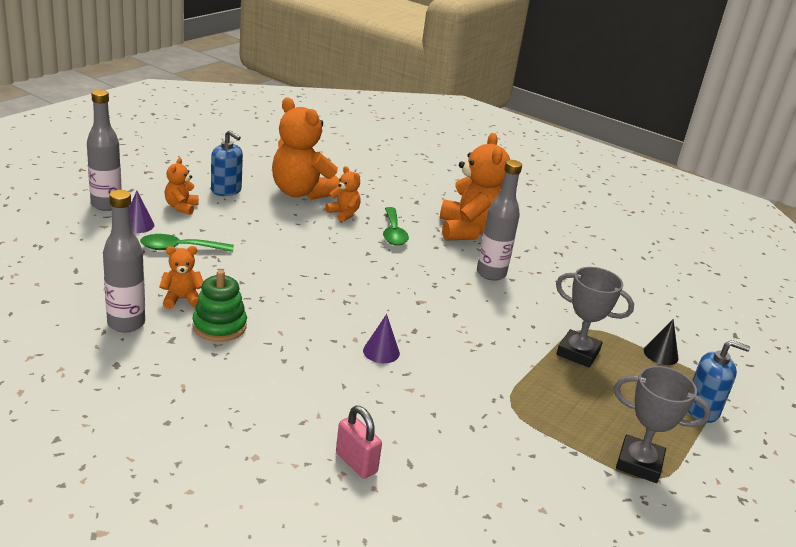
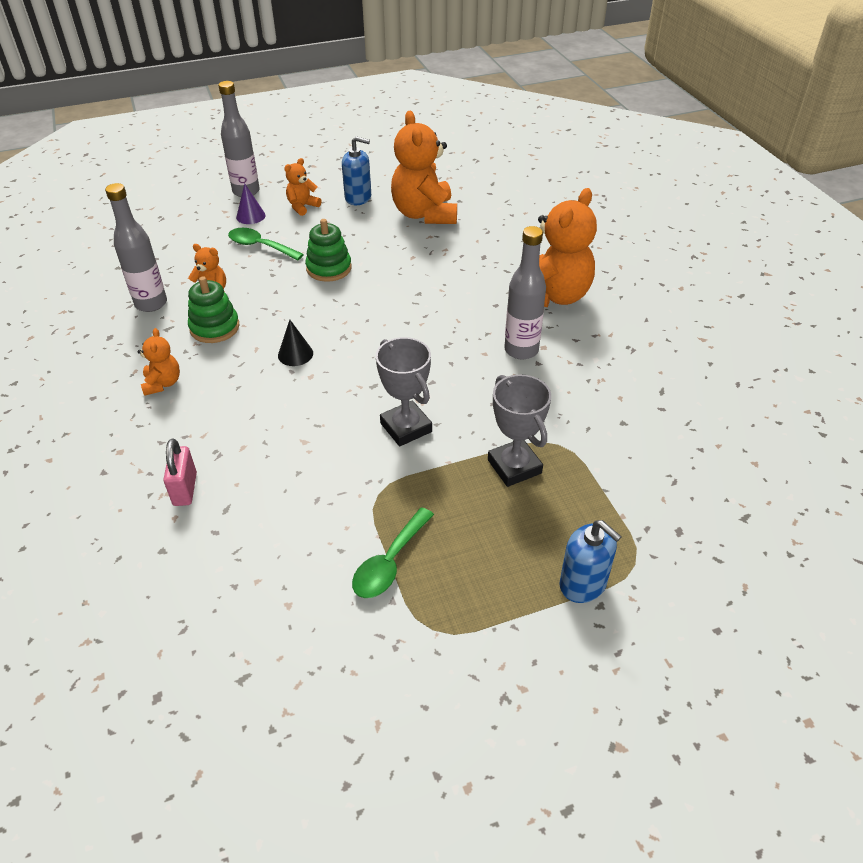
camera: 40 degrees right, 15 degrees up
(226, 190) = (358, 198): blue soap dispenser -> blue soap dispenser turned 60 degrees counterclockwise
(268, 252) = (329, 268): none -> green stacking toy
(344, 214) = (441, 246): orange teddy bear -> orange teddy bear (162, 383)
(381, 352) = (319, 396): purple cone -> none
(393, 233) = (468, 278): green spoon -> green spoon (390, 562)
(639, 463) = (437, 607): grey trophy -> grey trophy (406, 427)
(661, 354) = (612, 503): black cone -> black cone (295, 354)

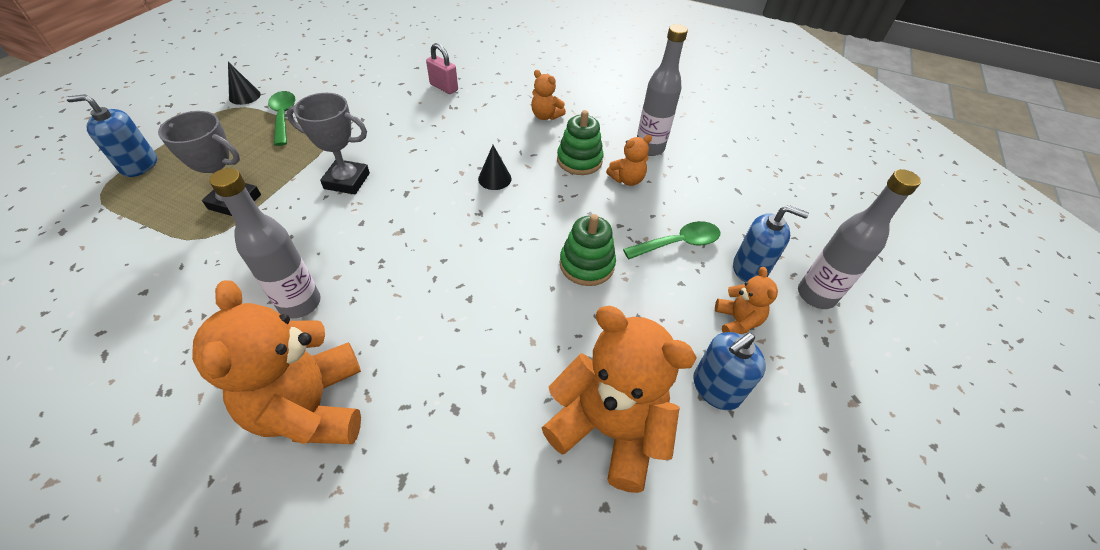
camera: 130 degrees right, 5 degrees up
(250, 216) = (750, 269): purple cone -> blue soap dispenser
(403, 644) = (244, 96): none -> black cone

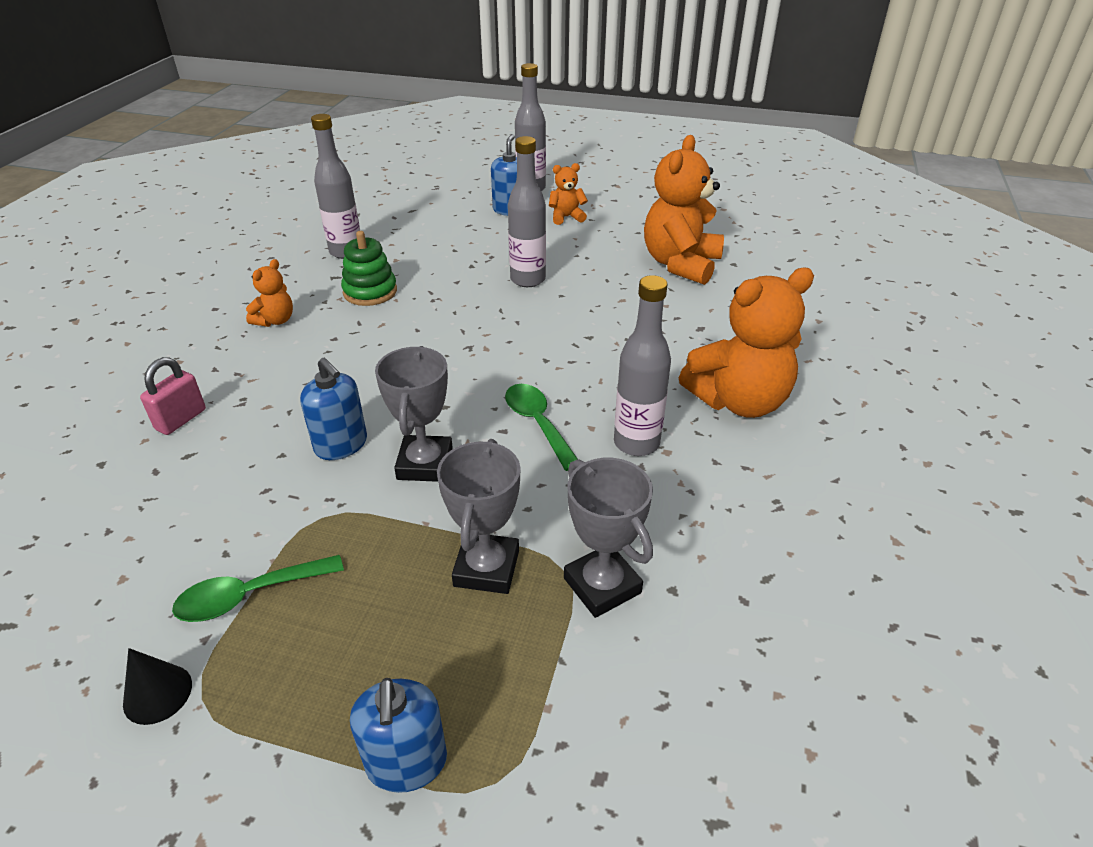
camera: 95 degrees left, 10 degrees down
(177, 254) = (602, 585): none -> grey trophy
(494, 178) = (408, 344): black cone -> none
(586, 264) = (528, 280): green stacking toy -> grey bottle
(627, 179) = (401, 263): orange teddy bear -> none
(678, 243) = (489, 238): green spoon -> green spoon (538, 424)
(716, 388) = (629, 227): blue soap dispenser -> blue soap dispenser (341, 445)

